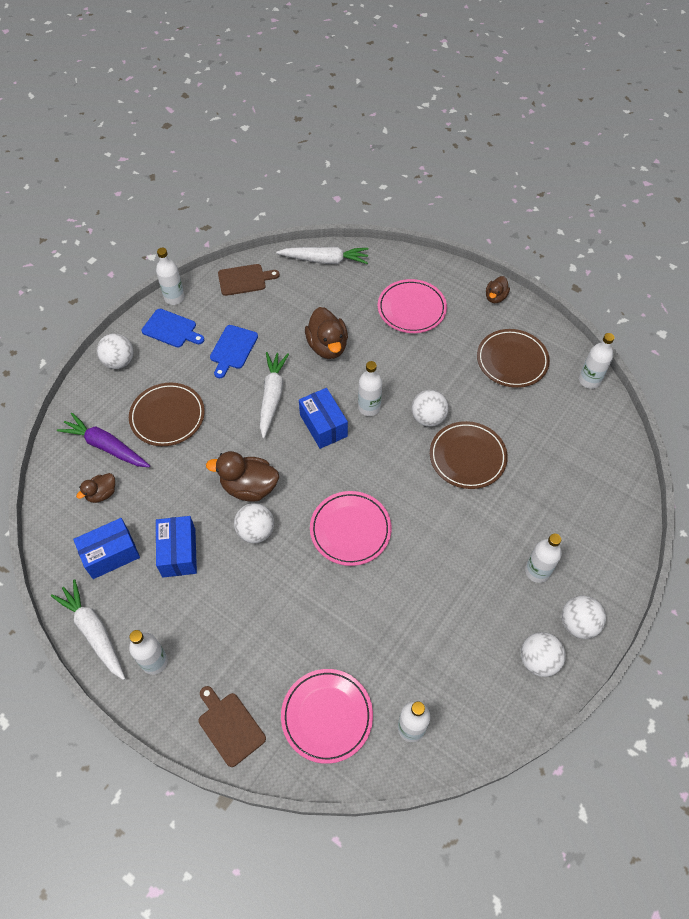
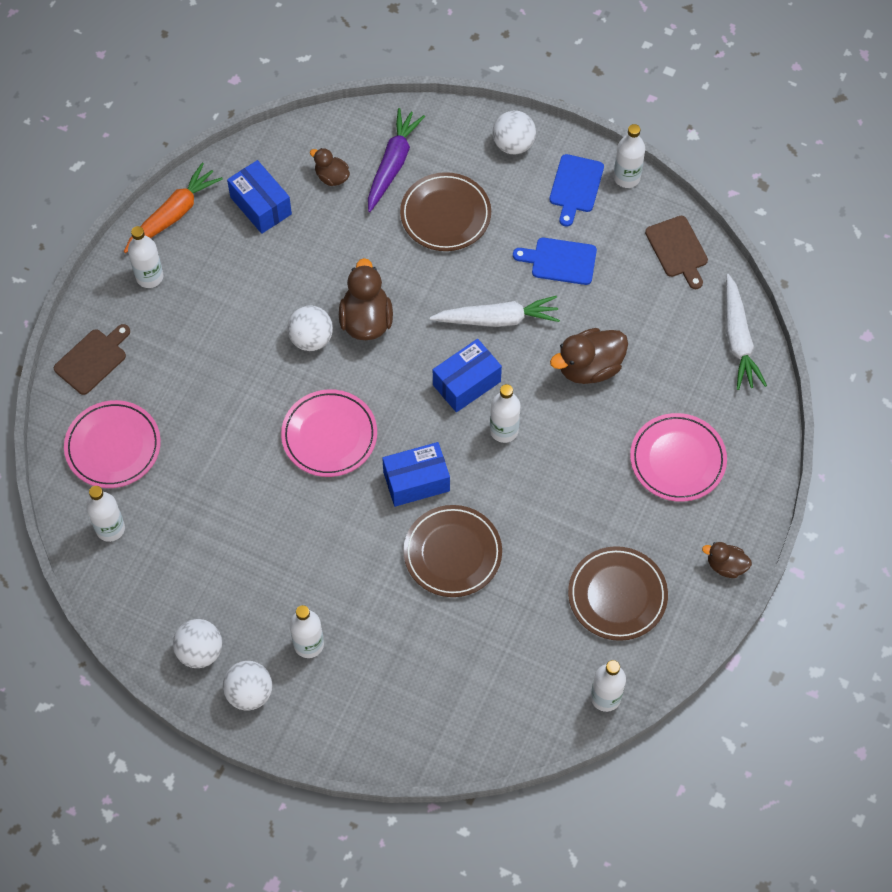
camera: 80 degrees right, 5 degrees up
(94, 632) = (173, 214): white carrot -> orange carrot
(179, 552) = (273, 269): blue box -> blue box (416, 481)
(428, 418) = (502, 501): white ball -> none

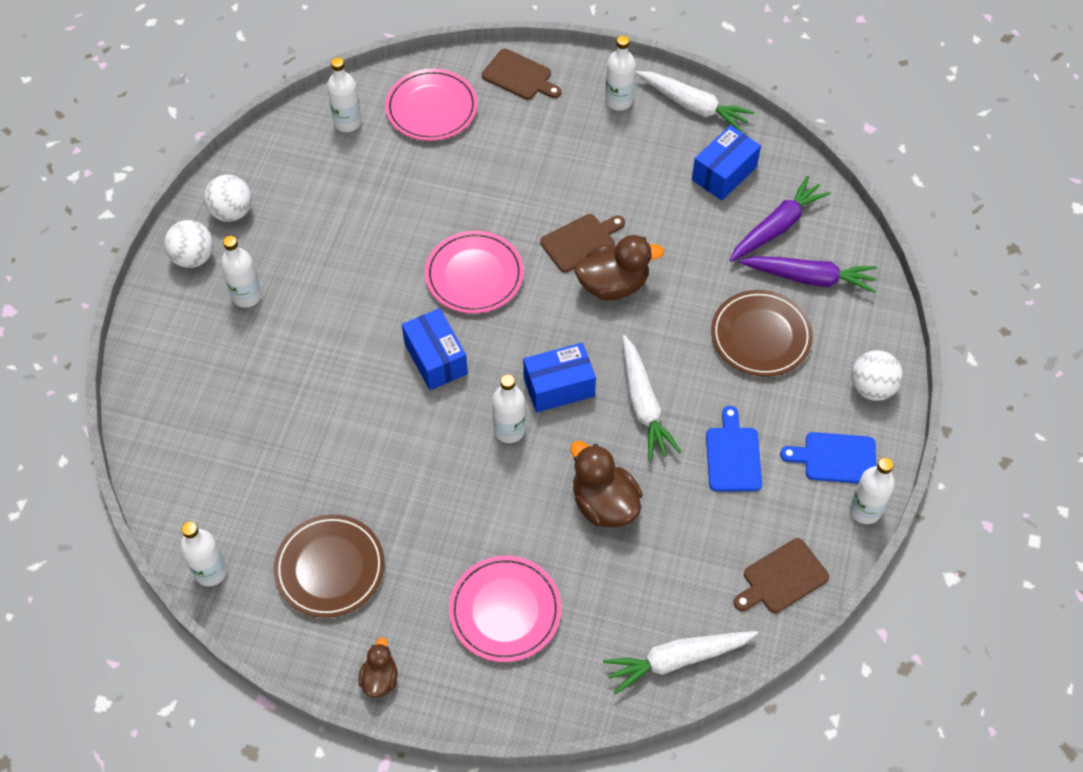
camera: 80 degrees right, 5 degrees down
(173, 214) = (693, 106): orange carrot -> white carrot
(311, 339) = (581, 242): white ball -> brown cutting board
(332, 177) = (776, 227): brown duck -> purple carrot
(452, 553) = (359, 403): brown plate -> none
(466, 383) = (559, 387): blue box -> blue box turned 60 degrees counterclockwise

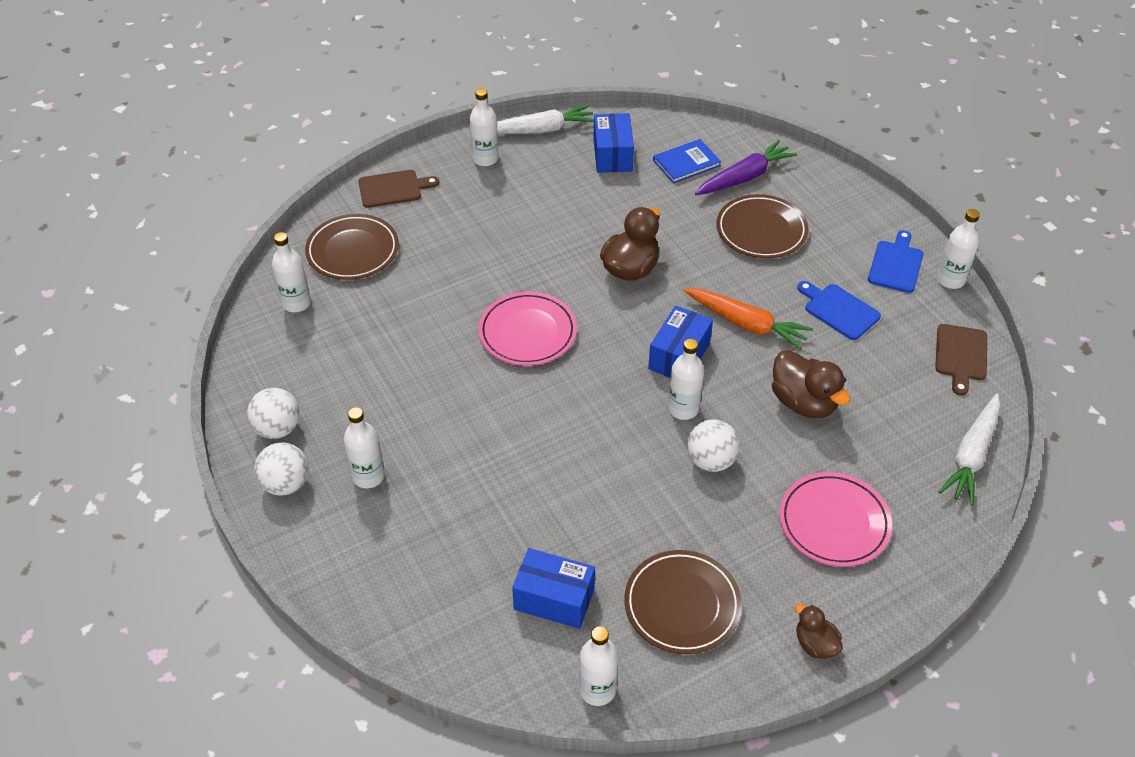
camera: 45 degrees left, 10 degrees down
(431, 108) = (353, 251): pink plate -> brown plate
(436, 359) = (571, 405): blue box -> blue box (554, 599)
(581, 242) = (574, 259): brown cutting board -> none
(604, 503) = (803, 402): brown duck -> brown duck turned 135 degrees counterclockwise
(643, 404) = (746, 324): white carrot -> orange carrot
(776, 227) = (686, 163): purple carrot -> blue book
(835, 458) = (896, 264): blue cutting board -> blue cutting board turned 150 degrees clockwise
(872, 388) = (861, 211): white ball -> white ball (711, 461)

